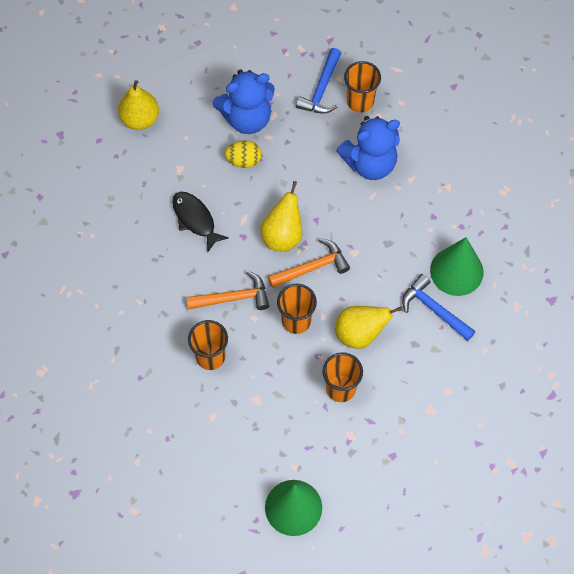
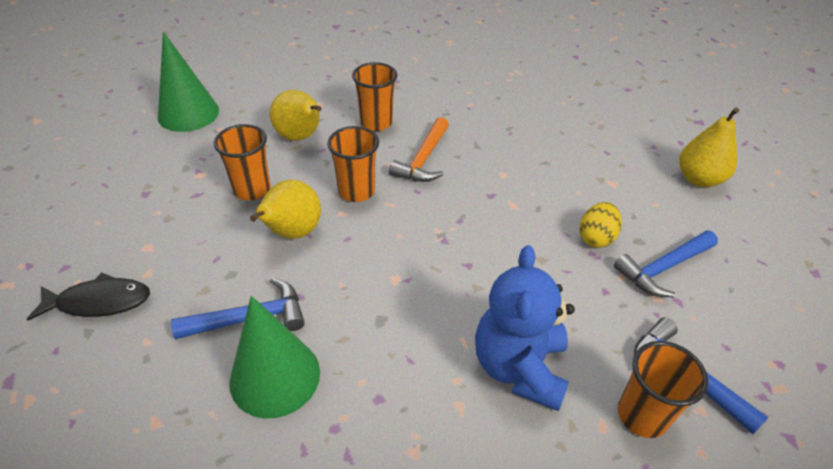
camera: 120 degrees right, 20 degrees down
(195, 219) = (537, 169): black fish -> black fish (99, 302)
(247, 118) = (663, 268): blue teddy bear -> blue hammer
(283, 235) = (468, 226): yellow pear -> yellow pear (300, 137)
(312, 268) = (407, 232): orange hammer -> none

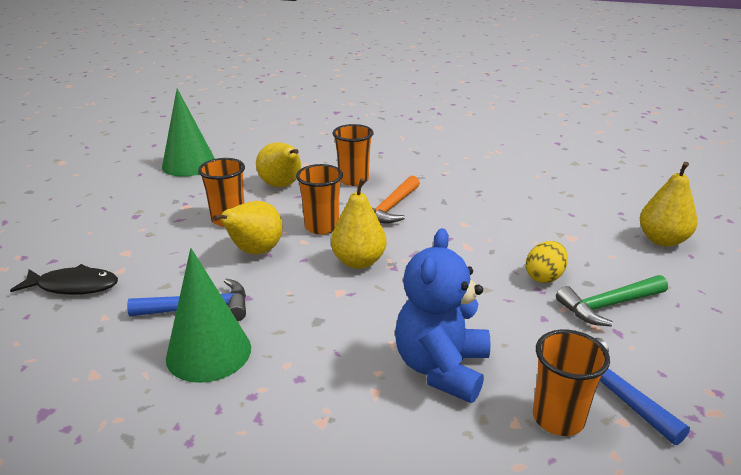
camera: 10 degrees right, 15 degrees down
(406, 236) = (358, 262): none -> yellow pear
(663, 268) = (608, 305): blue hammer -> green hammer

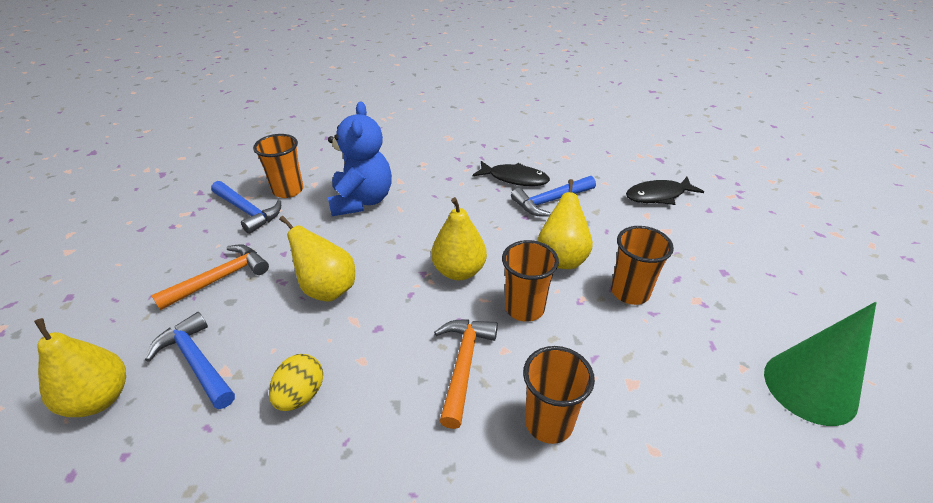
camera: 160 degrees right, 10 degrees up
(208, 352) = (514, 178): green cone -> black fish
(282, 186) = (633, 373): yellow pear -> yellow pear (327, 289)
(544, 277) = (273, 297): yellow egg -> yellow egg (301, 395)
(597, 246) = (197, 362): none -> blue hammer
(608, 305) = (220, 279): green hammer -> orange hammer

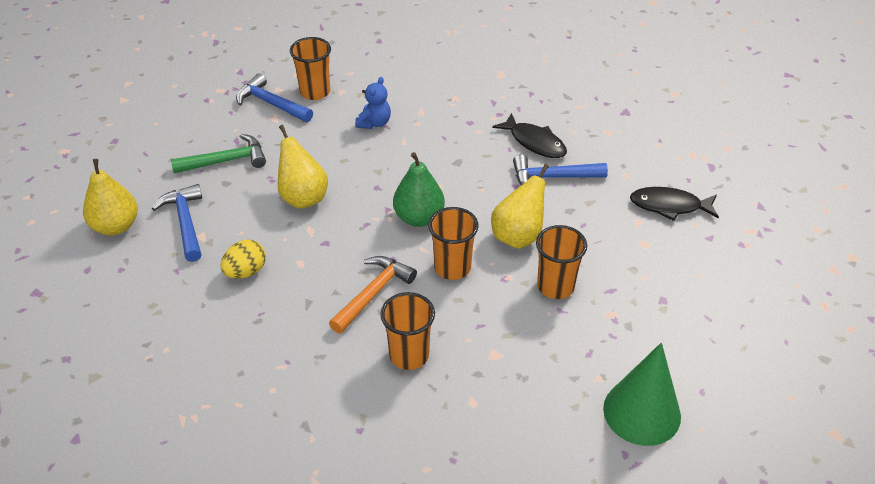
camera: 25 degrees right, 5 degrees up
(220, 279) = (226, 161): orange hammer -> green hammer
(247, 211) = (271, 103): blue hammer -> blue hammer turned 150 degrees clockwise
(362, 201) = (374, 123): blue teddy bear -> blue teddy bear, size x0.53
(459, 271) = (419, 217): yellow pear -> green pear

